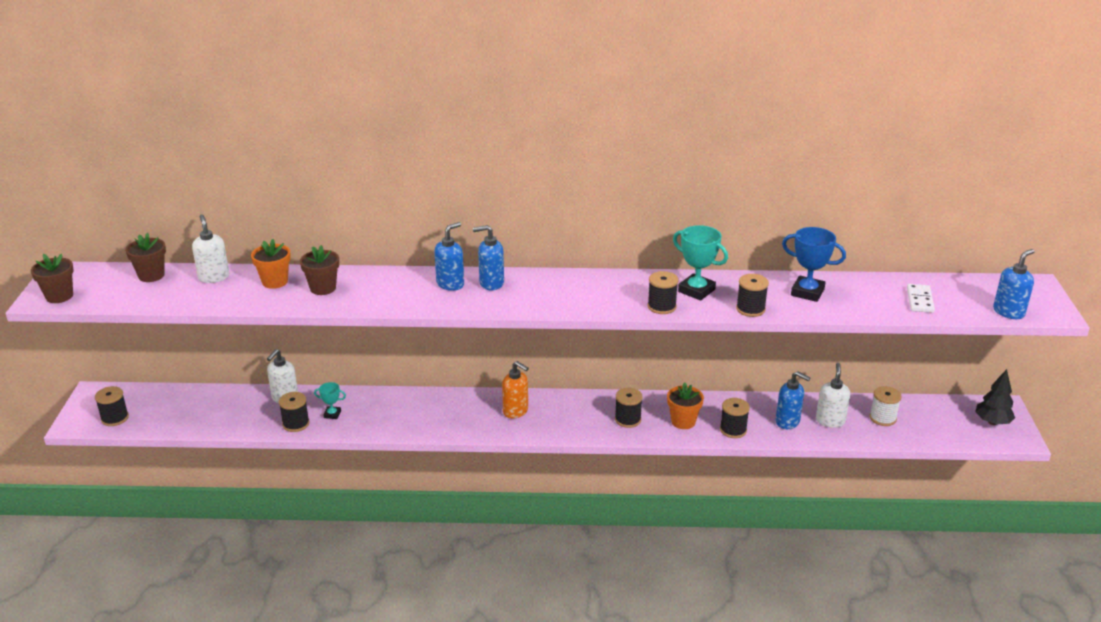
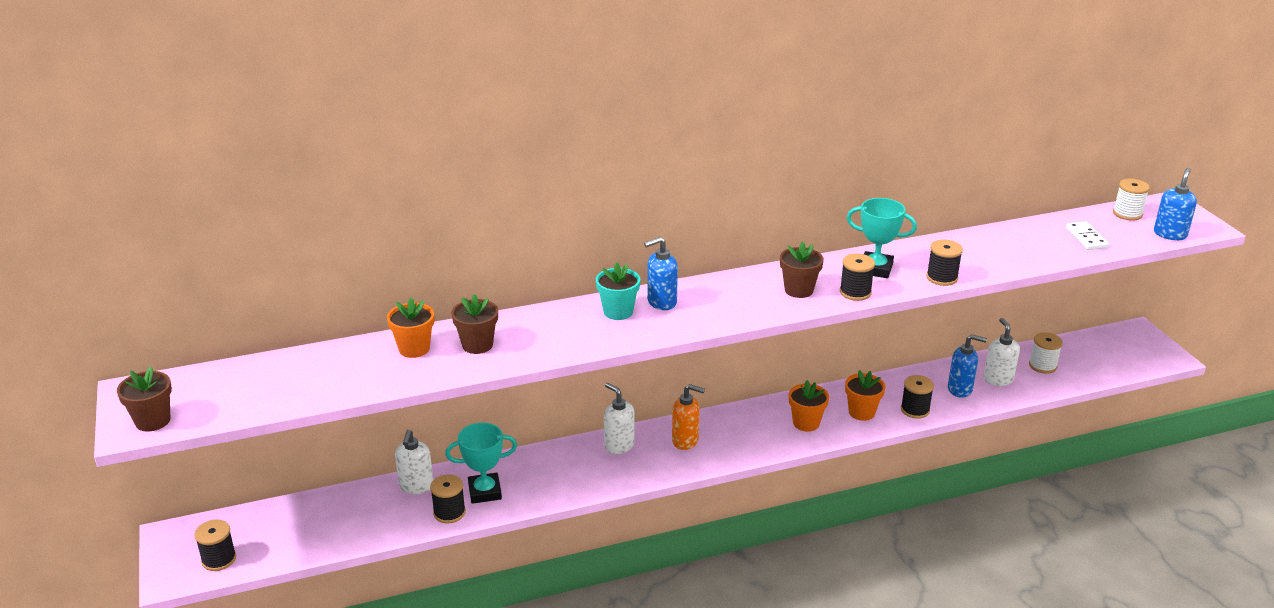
camera: 20 degrees left, 0 degrees up
(151, 275) = (254, 371): brown flower pot -> brown flower pot (799, 290)
(214, 277) = (335, 358): white soap dispenser -> white soap dispenser (619, 445)
(332, 414) = (485, 492): turquoise trophy -> turquoise trophy, size x1.82
(450, 284) = (618, 312): blue soap dispenser -> turquoise flower pot
(628, 419) = (806, 423): black spool -> orange flower pot
(807, 292) = (980, 250): blue trophy -> none
(981, 286) = (1127, 214): none -> white spool
(992, 422) = (1138, 347): black tree -> none

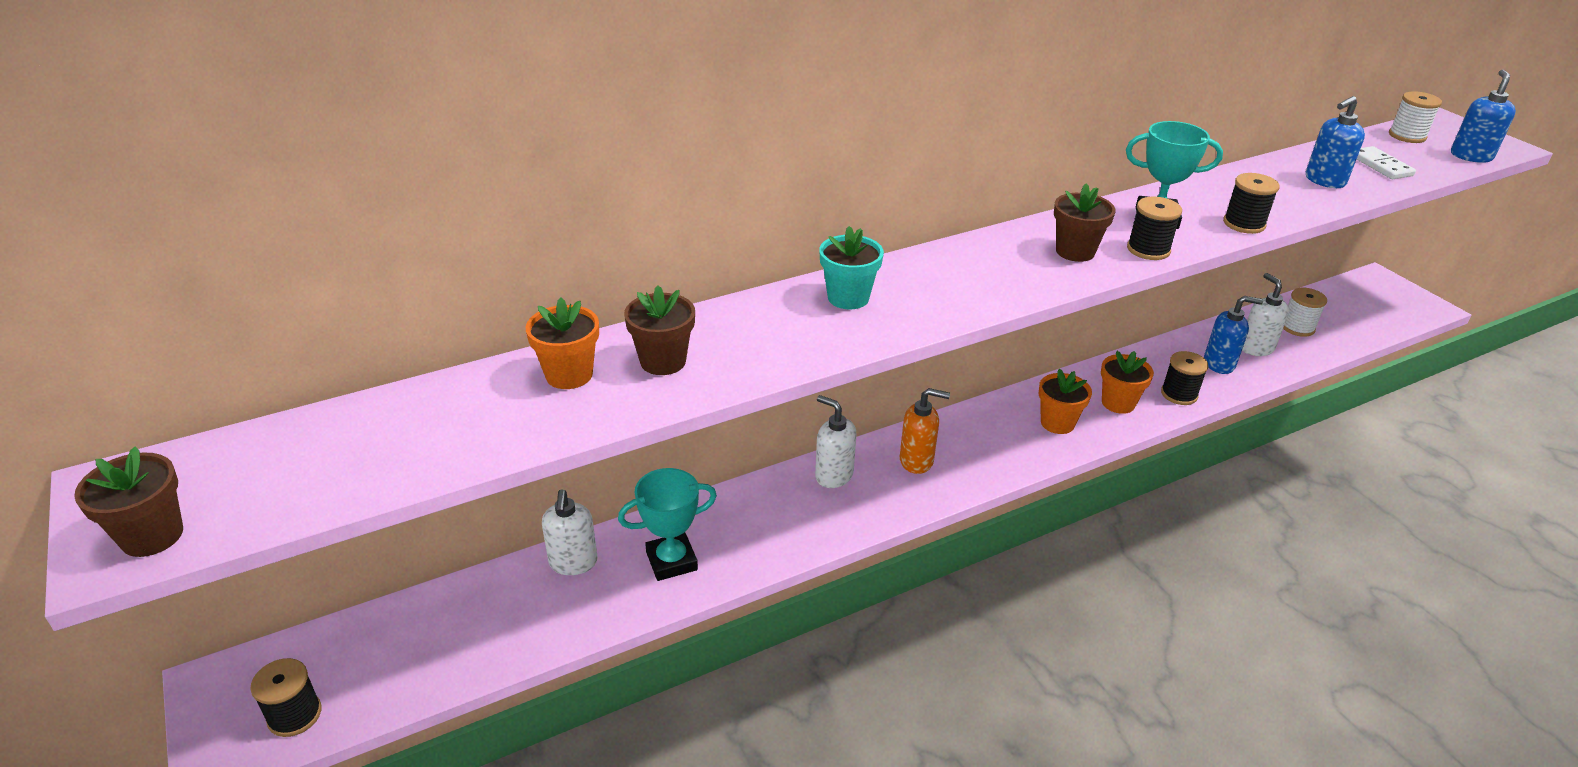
camera: 10 degrees left, 5 degrees up
(449, 512) = (629, 598): black spool -> none
(661, 302) = (902, 280): blue soap dispenser -> blue soap dispenser (1324, 181)

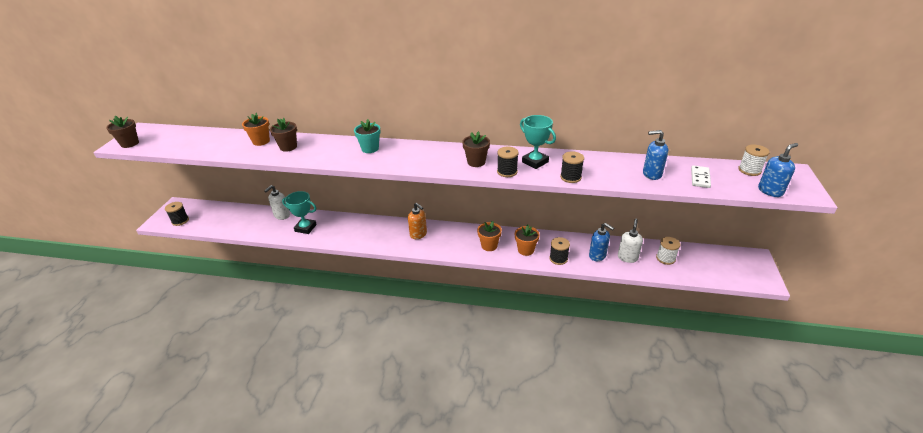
camera: 40 degrees right, 0 degrees up
(833, 475) = (385, 226): white soap dispenser -> none

